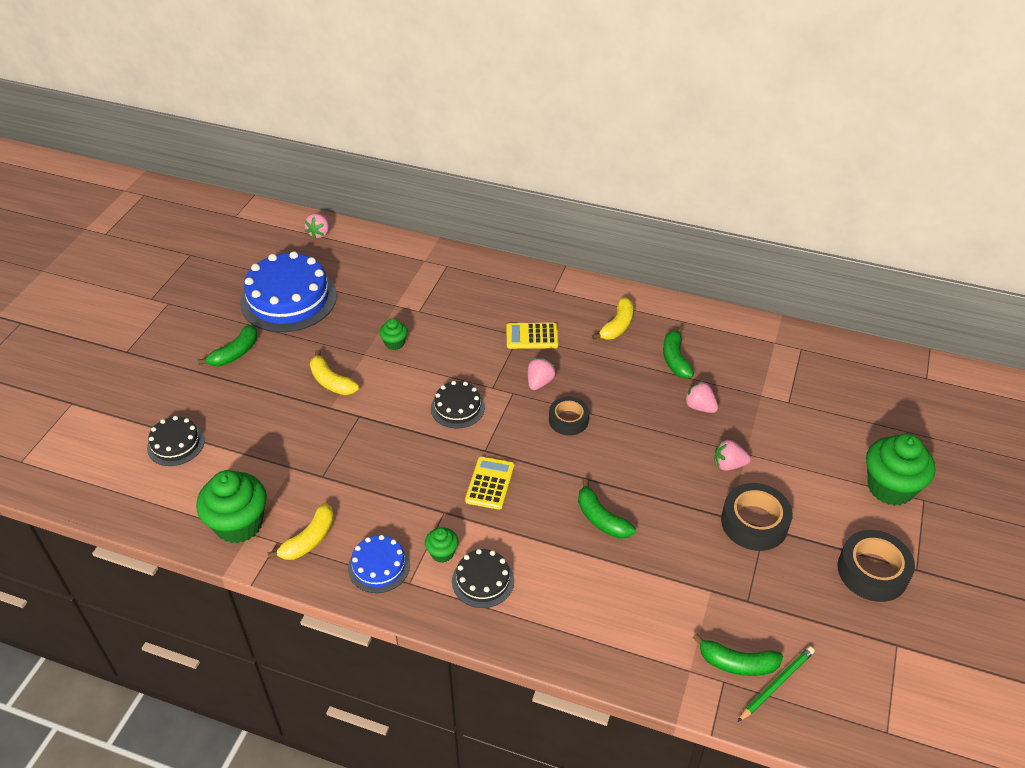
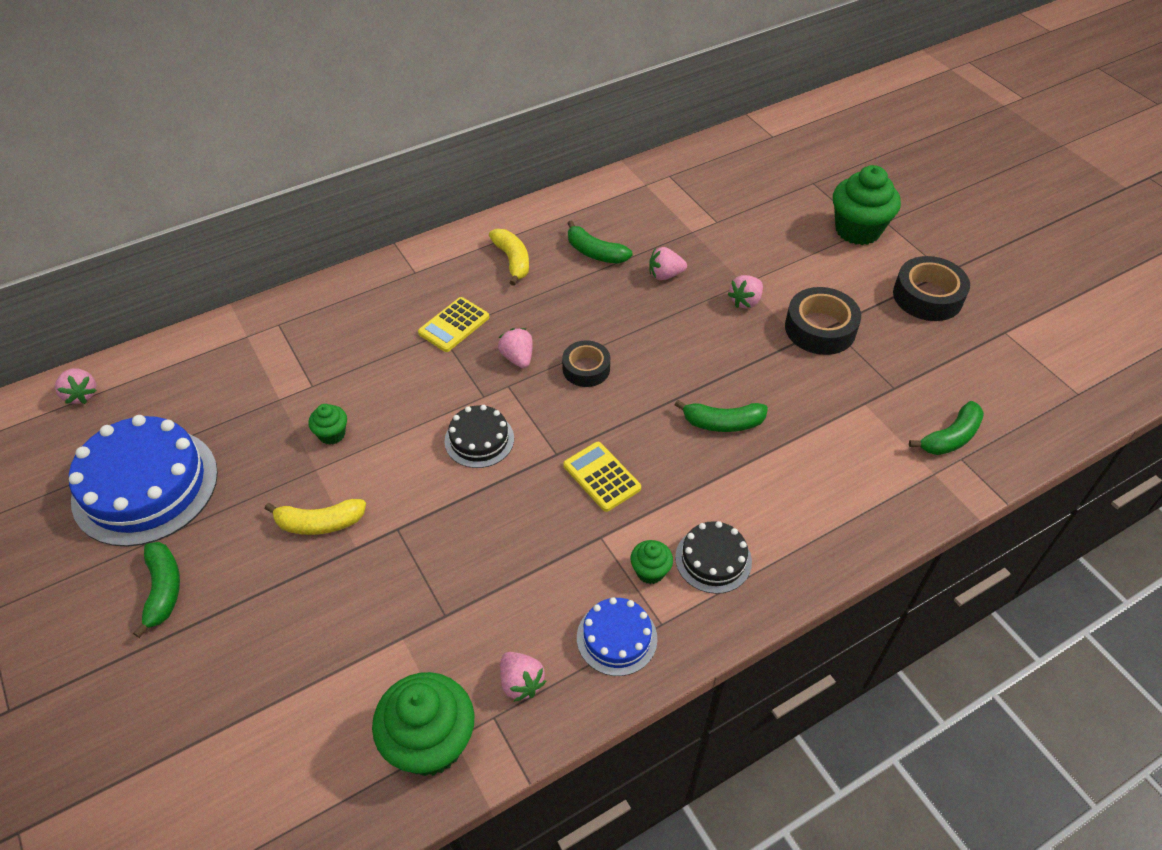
camera: 50 degrees left, 5 degrees up
(176, 444) = (234, 741): black cake -> none
(309, 540) = (521, 683): yellow banana -> pink strawberry
(776, 684) = (988, 427): green pencil -> none

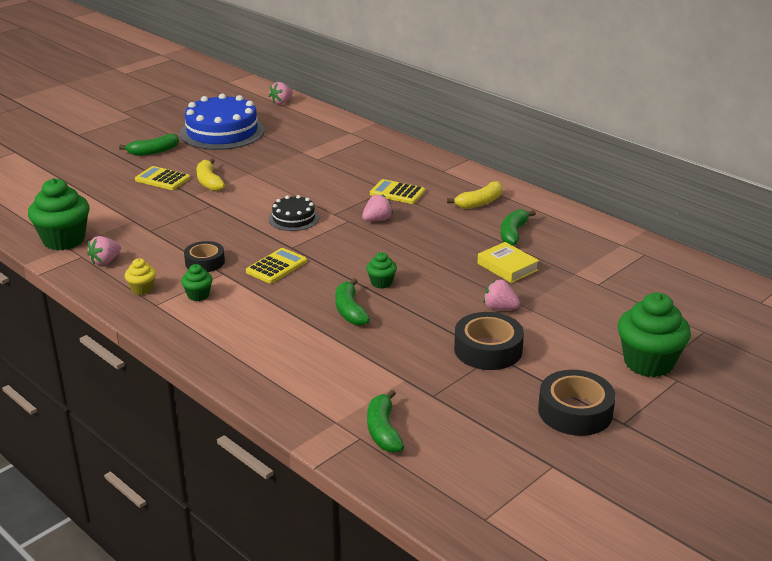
camera: 75 degrees right, 20 degrees down
(277, 585) = (162, 179): none -> yellow calculator
(332, 434) = (279, 172): green cupcake -> green cupcake (381, 283)
(586, 369) = (380, 247): black tape -> black tape (205, 262)
(617, 638) = (142, 289): blue cake -> yellow cupcake
(665, 275) = (507, 267): pink strawberry -> yellow book
(713, 559) = (214, 319): black cake -> none
(950, 437) = (383, 430): green banana -> green banana turned 45 degrees clockwise

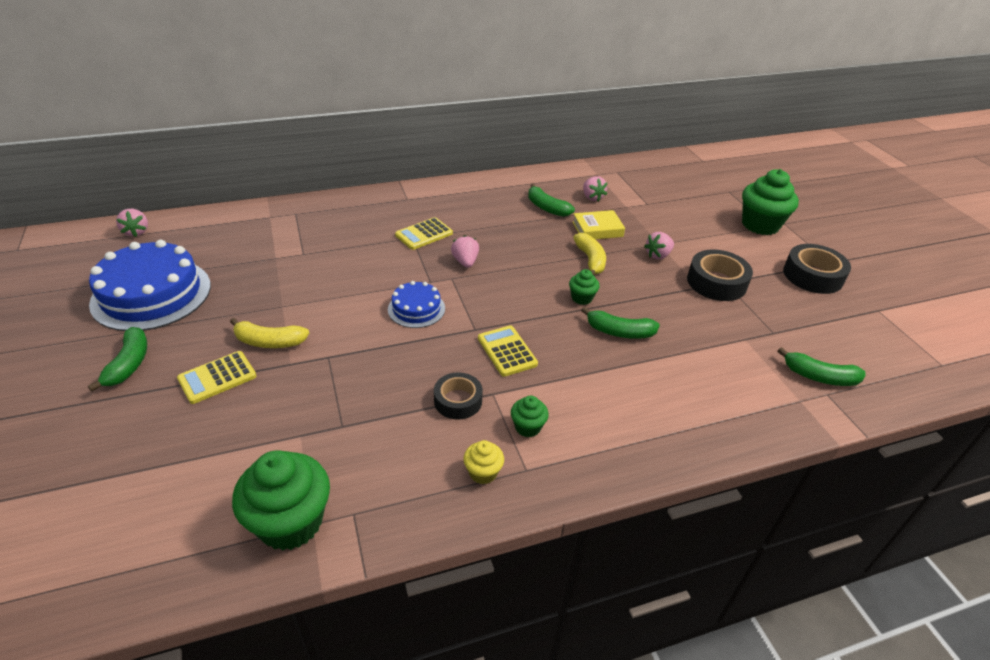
camera: 65 degrees left, 10 degrees up
(105, 261) = (387, 491): pink strawberry -> pink strawberry (592, 197)
(293, 218) = (416, 309): black cake -> blue cake
(479, 202) = (482, 203): yellow banana -> yellow banana (590, 260)

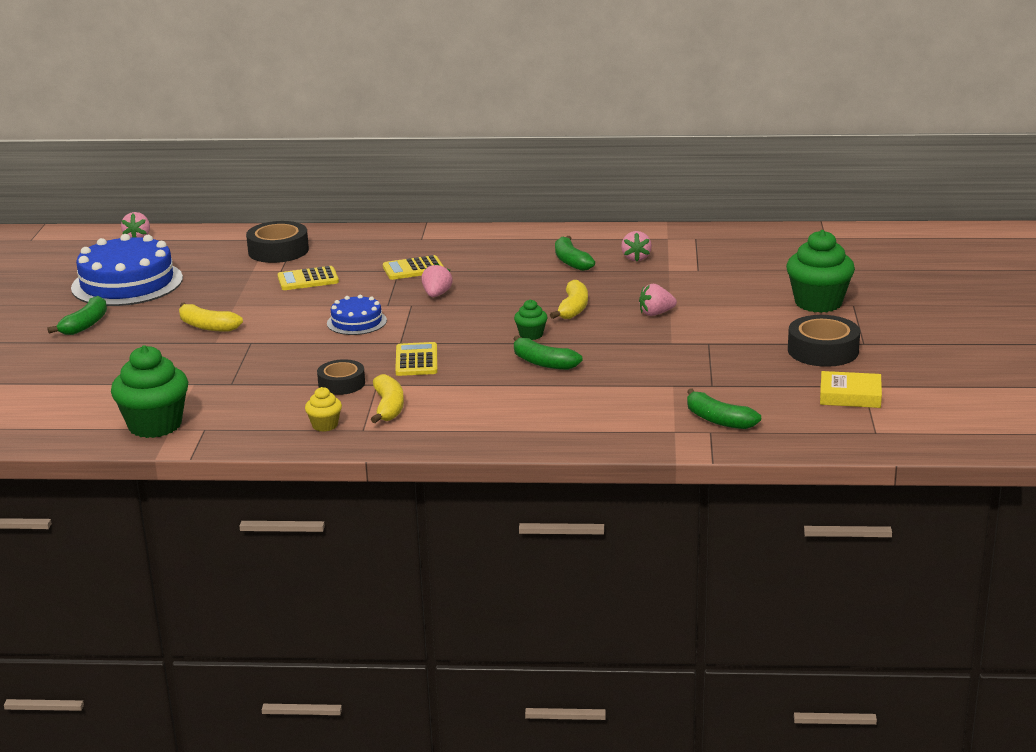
camera: 25 degrees right, 15 degrees down
(217, 377) = (150, 342): yellow calculator -> yellow calculator (308, 279)
(527, 427) = (388, 407): green cupcake -> yellow banana
(597, 229) = (610, 285): yellow book -> yellow book (850, 395)
(716, 282) = (697, 342): black tape -> black tape (278, 251)

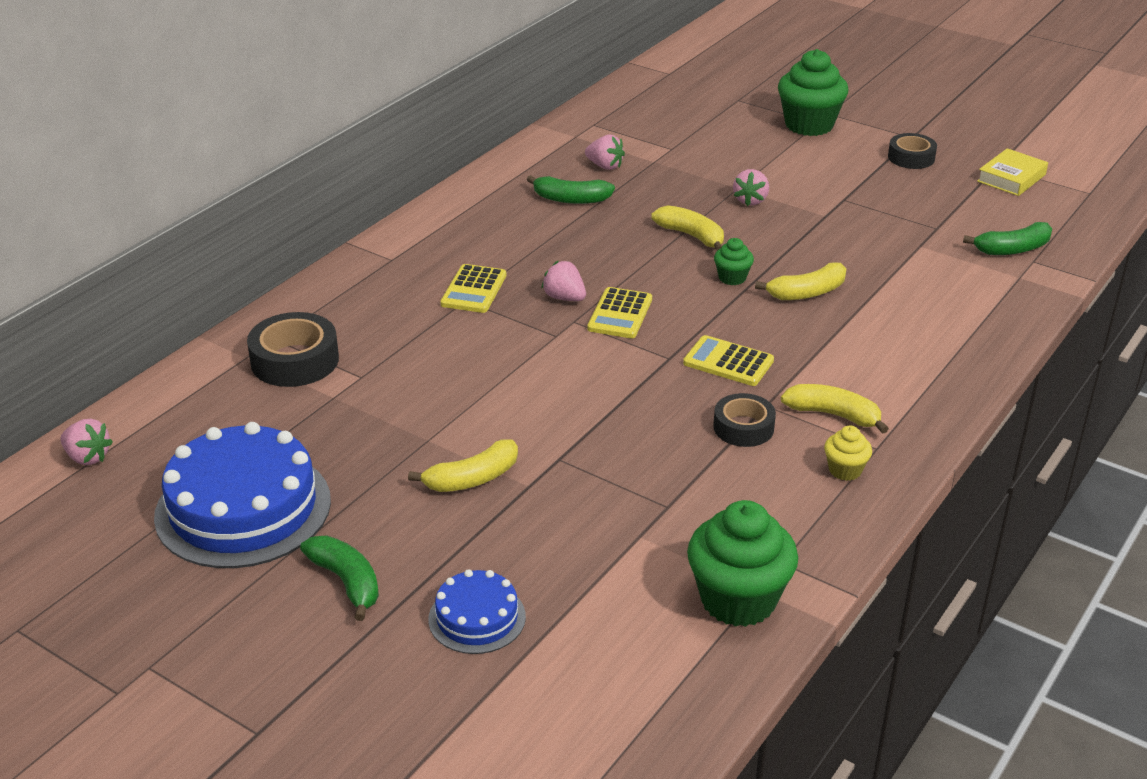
camera: 60 degrees left, 10 degrees up
(308, 279) = (415, 365): yellow calculator -> yellow calculator (620, 314)
(356, 322) = (581, 369): blue cake -> blue cake (477, 618)
(543, 363) = (807, 292): green banana -> yellow banana
(823, 351) = (911, 157): black tape -> black tape, size x0.65

